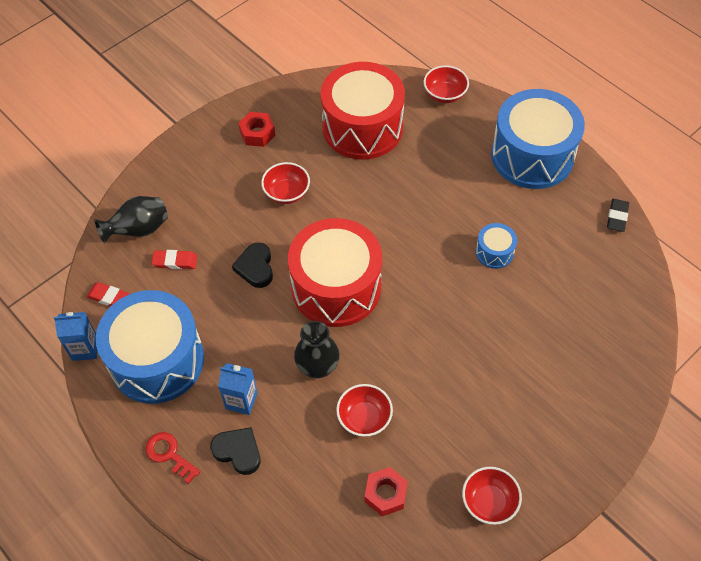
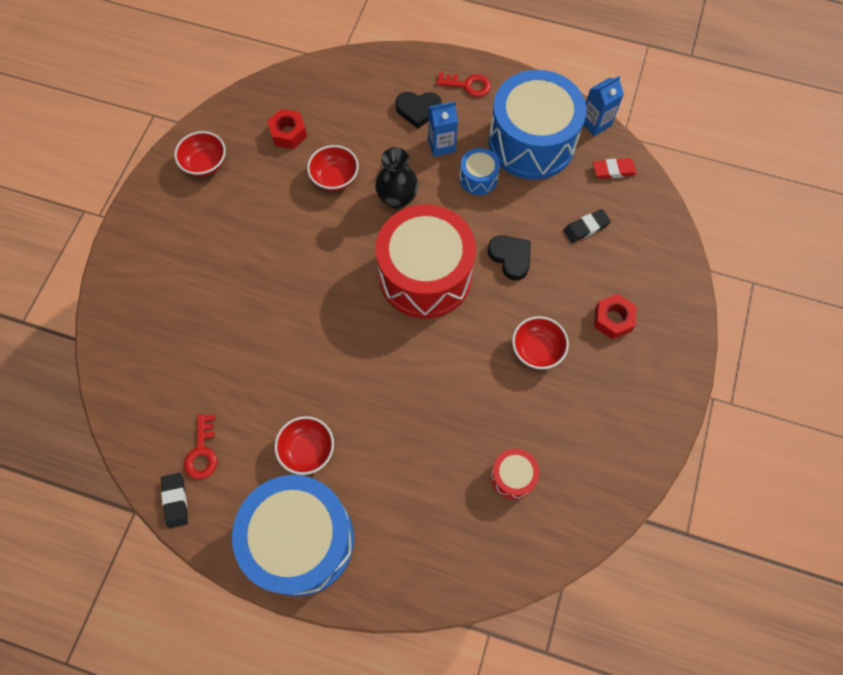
camera: 150 degrees right, 10 degrees up
(139, 230) = (643, 240): black vase -> none
(175, 261) = (586, 227): red eraser -> black eraser
(257, 133) = (619, 406): red nut -> red nut (613, 319)
(362, 127) = (512, 476): red drum -> red drum, size x0.43
(444, 94) = (446, 582): red bowl -> red bowl (307, 450)
(494, 252) = (292, 388): blue drum -> blue drum (478, 178)
(585, 239) = (202, 452): none -> red key

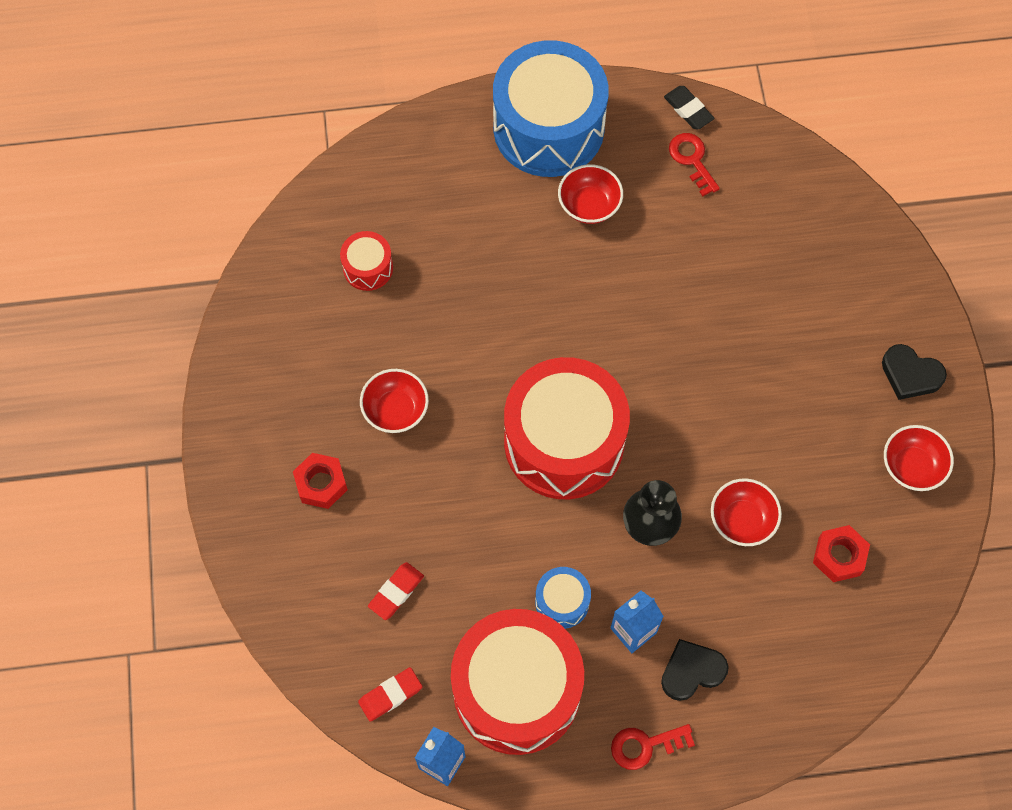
camera: 155 degrees right, 0 degrees up
(510, 257) = (473, 509): black heart -> black heart (910, 374)
(531, 142) = (517, 690): blue drum -> red drum
(586, 227) = (396, 592): black eraser -> red eraser

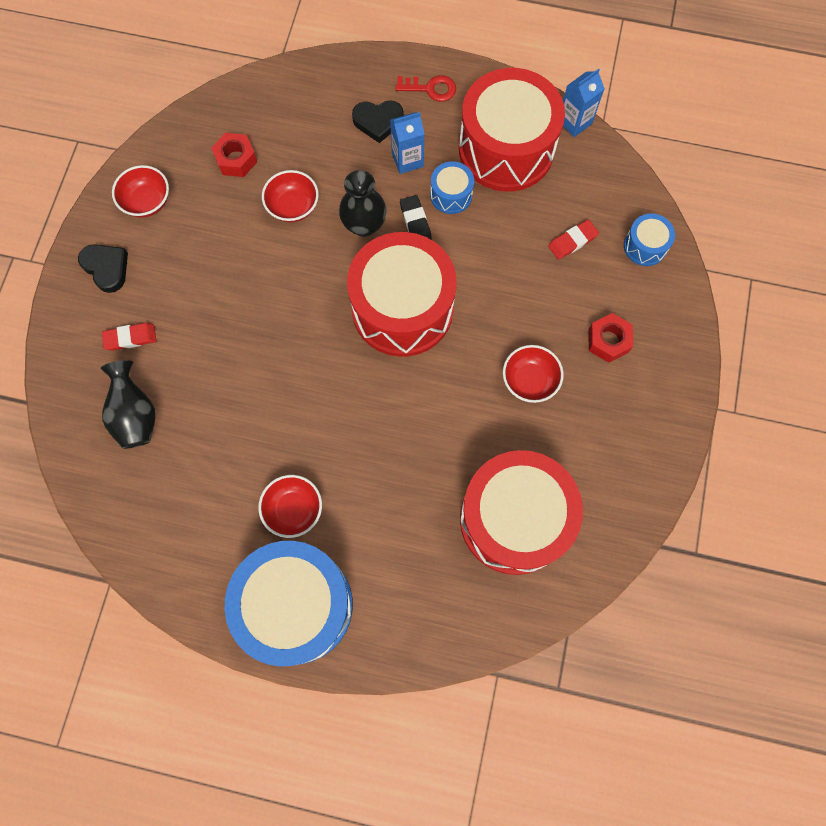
camera: 160 degrees left, 5 degrees up
(307, 616) = (645, 246): none -> blue drum
(368, 268) = (514, 519): red drum -> red drum, size x2.30
(390, 695) = (598, 174): red eraser -> red eraser (130, 338)
(688, 110) = (158, 576): black eraser -> black eraser (415, 221)
(692, 160) = (181, 522): red key -> none
(790, 238) = (135, 415): none -> black vase

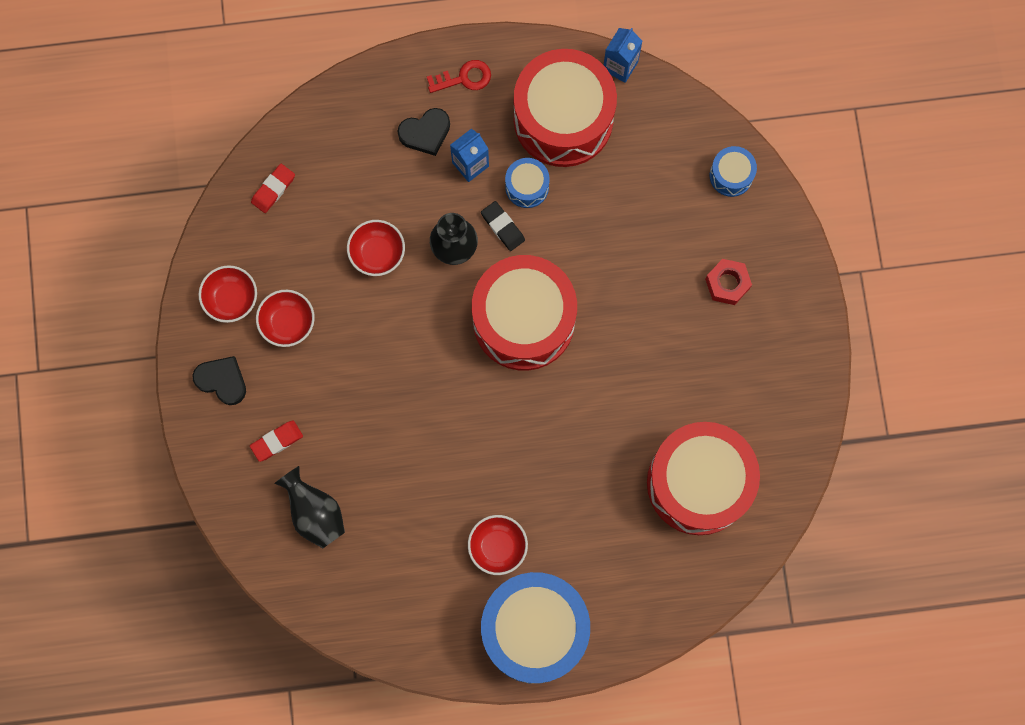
camera: 20 degrees left, 5 degrees up
(236, 159) = (300, 223): red nut -> none
(529, 380) = (668, 348): red bowl -> red bowl (288, 323)
(572, 241) = (660, 194): red eraser -> red eraser (273, 189)

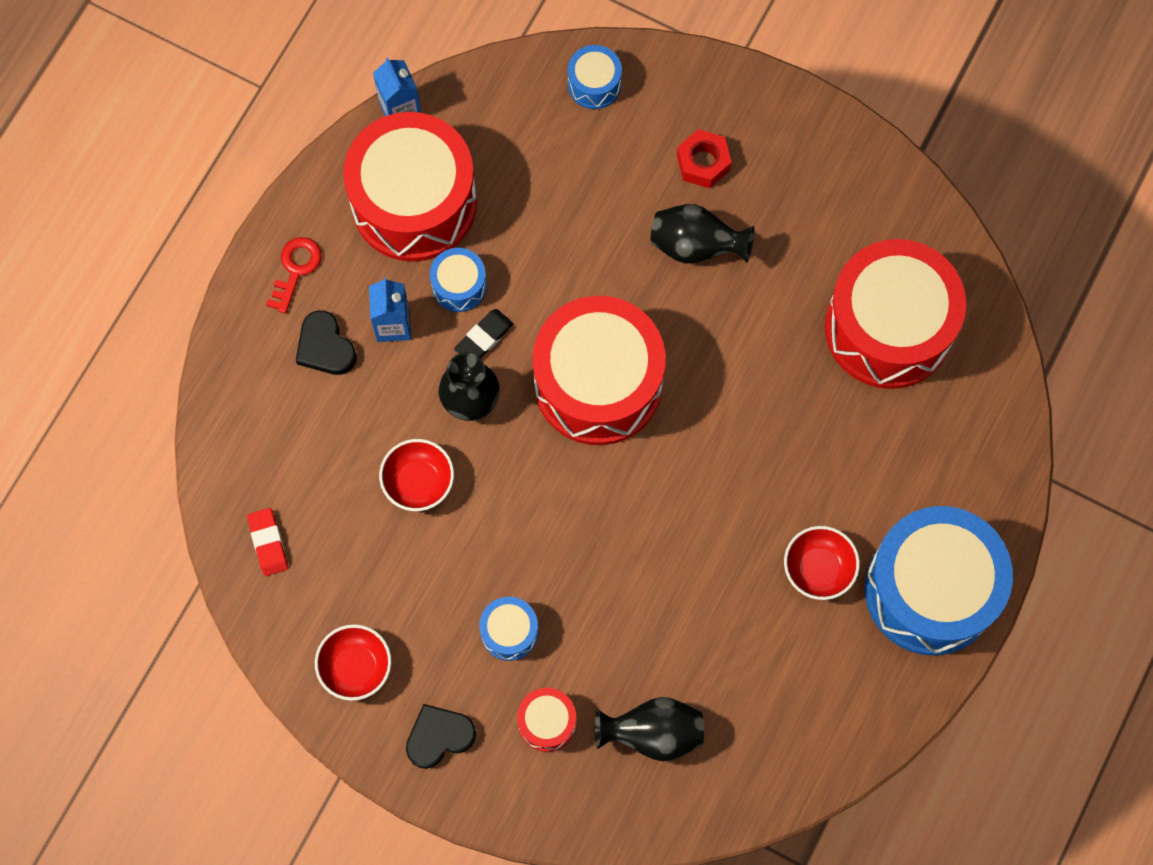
camera: 55 degrees left, 5 degrees down
(277, 441) = (547, 722): red eraser -> red drum
(288, 323) = (426, 625): red bowl -> none
(319, 378) = (509, 632): none -> blue drum
(425, 133) = (325, 347): black heart -> black heart turned 135 degrees clockwise
(502, 227) = (484, 338): black eraser -> black eraser turned 45 degrees counterclockwise
(664, 318) = (696, 246): none -> black vase

